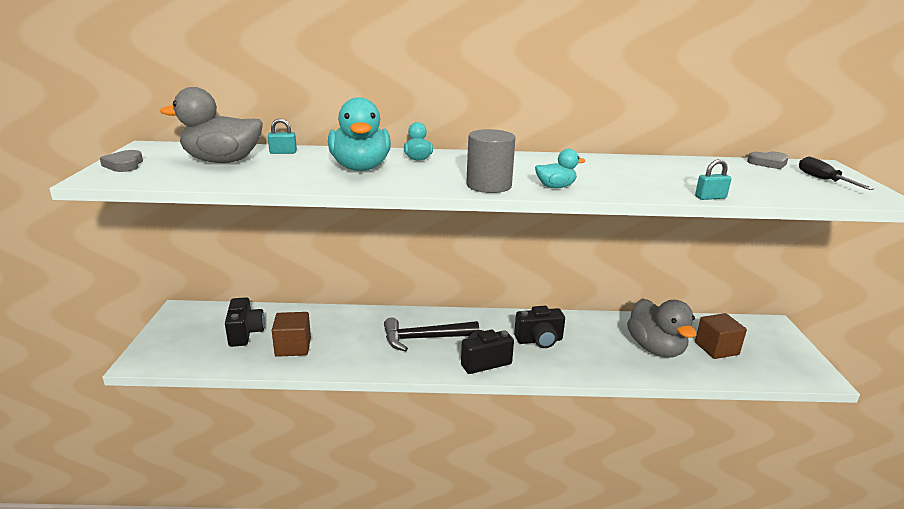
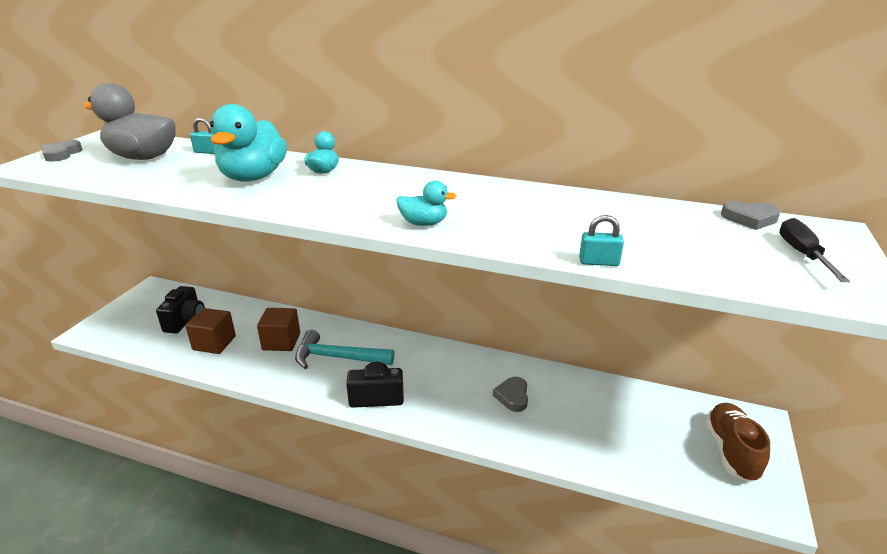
camera: 20 degrees right, 5 degrees up
(425, 338) = (338, 358): black hammer -> turquoise hammer
(489, 185) = (352, 213): grey cylinder -> none
(539, 340) = (452, 383): black camera -> none
(594, 341) = (512, 396): none -> grey heart
(655, 349) = (579, 421): grey duck -> none
(716, 348) = (656, 437): brown cube -> brown cube (281, 341)
(770, 347) = (731, 451): none -> brown shoe

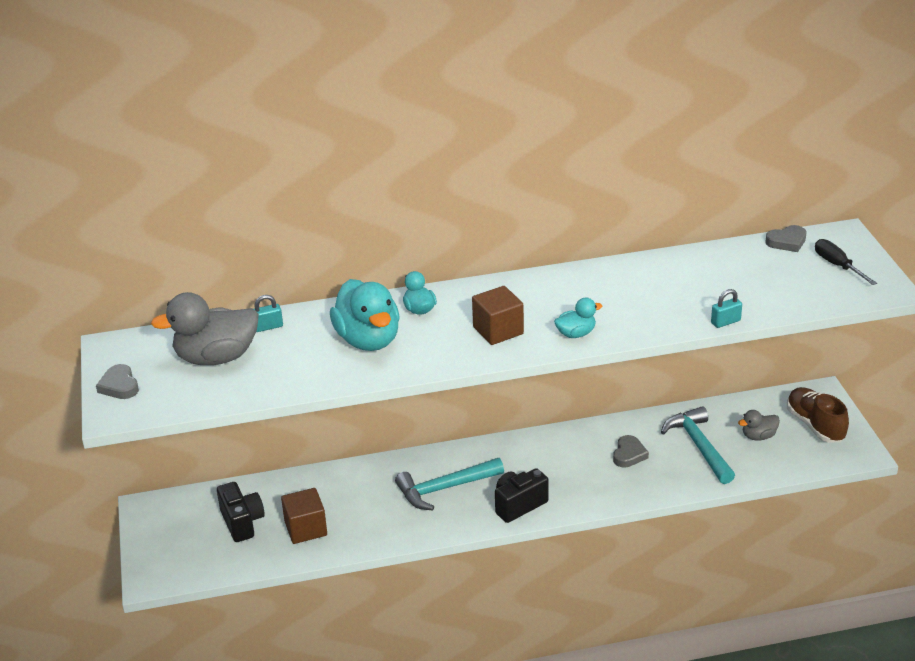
camera: 30 degrees left, 5 degrees up
(281, 341) = (371, 498): brown cube -> brown cube (498, 330)
(512, 396) = (629, 454): grey heart -> grey heart turned 135 degrees counterclockwise
(586, 418) = (699, 446): none -> turquoise hammer
(657, 435) = (758, 436): none -> grey duck

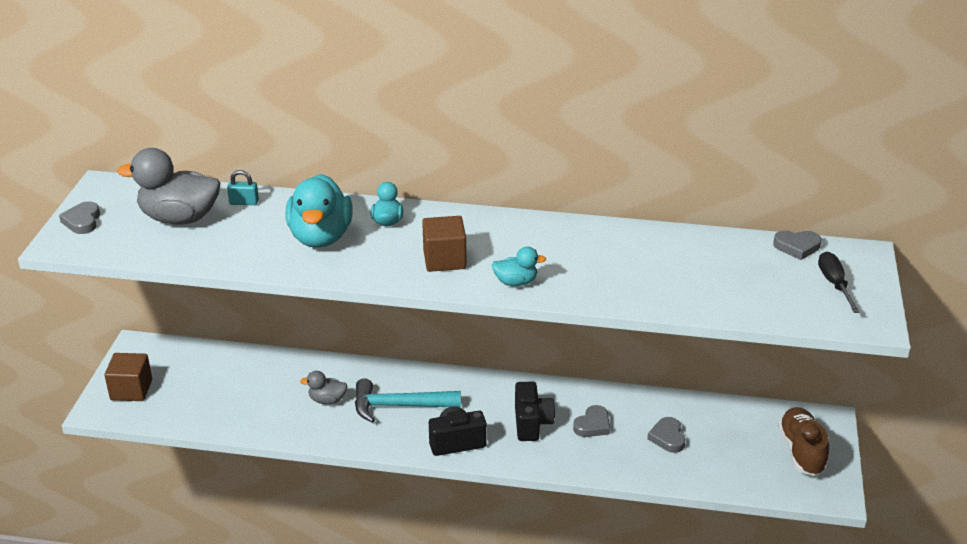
camera: 20 degrees right, 0 degrees up
(242, 522) = (205, 383): black camera -> black camera (531, 423)
(306, 529) = (254, 405): brown cube -> brown cube (131, 390)
(699, 446) = (667, 437): turquoise hammer -> grey heart
(725, 322) = (673, 310): turquoise padlock -> none
(758, 436) = (735, 445): grey duck -> grey duck (327, 400)

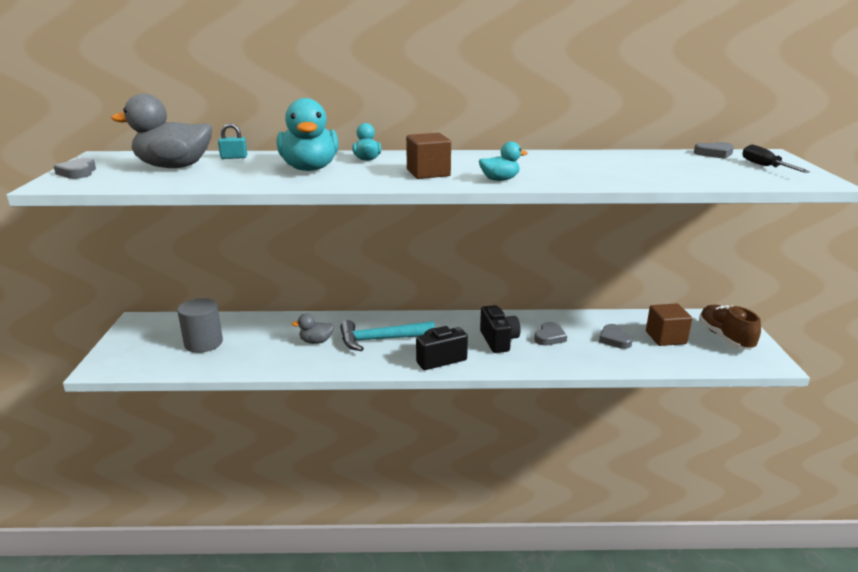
camera: 10 degrees left, 10 degrees down
(131, 390) = (133, 350): brown cube -> brown cube (665, 337)
(205, 388) = (203, 343): none -> grey cylinder

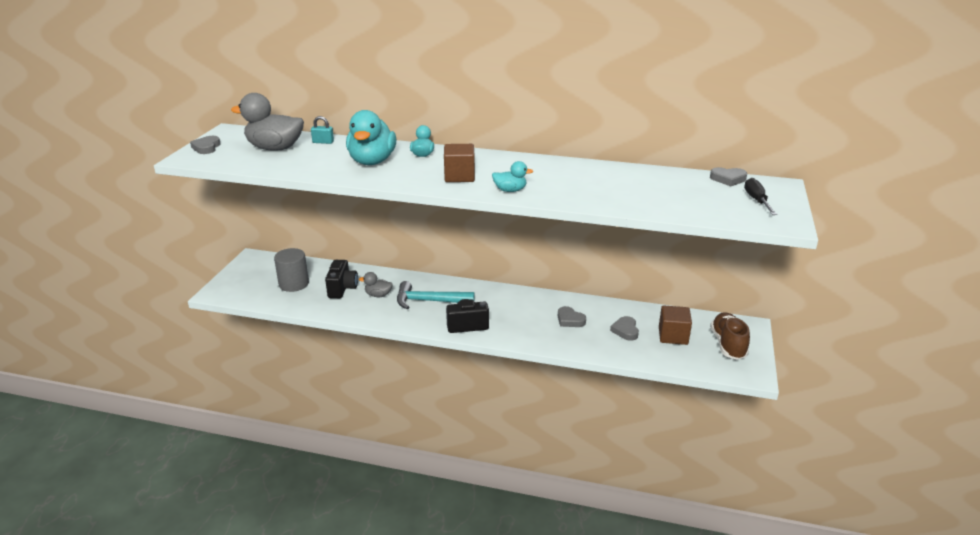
camera: 15 degrees right, 5 degrees up
(498, 340) = (524, 316): black camera -> black camera (342, 288)
(549, 337) = (570, 320): grey heart -> grey heart turned 90 degrees clockwise

